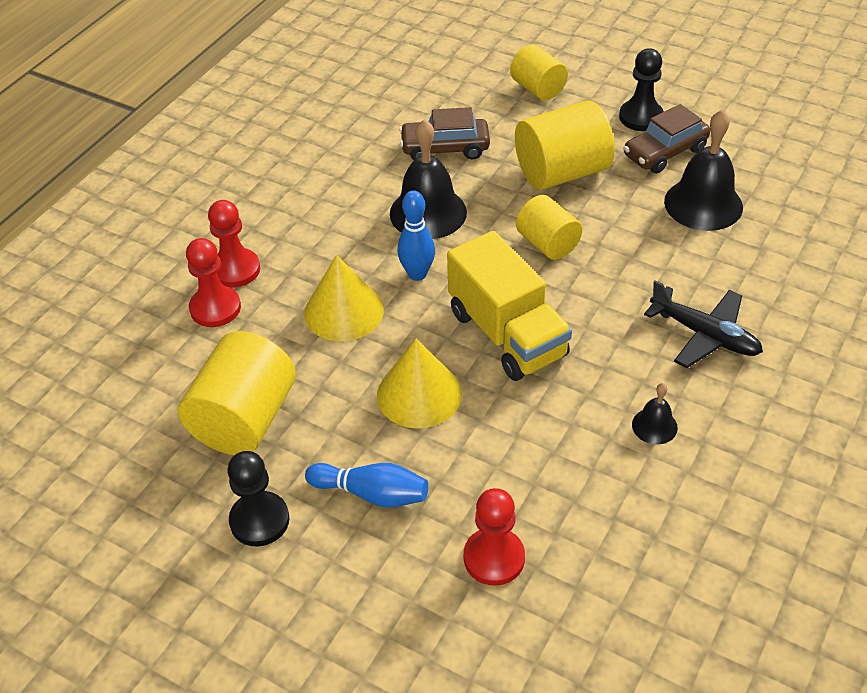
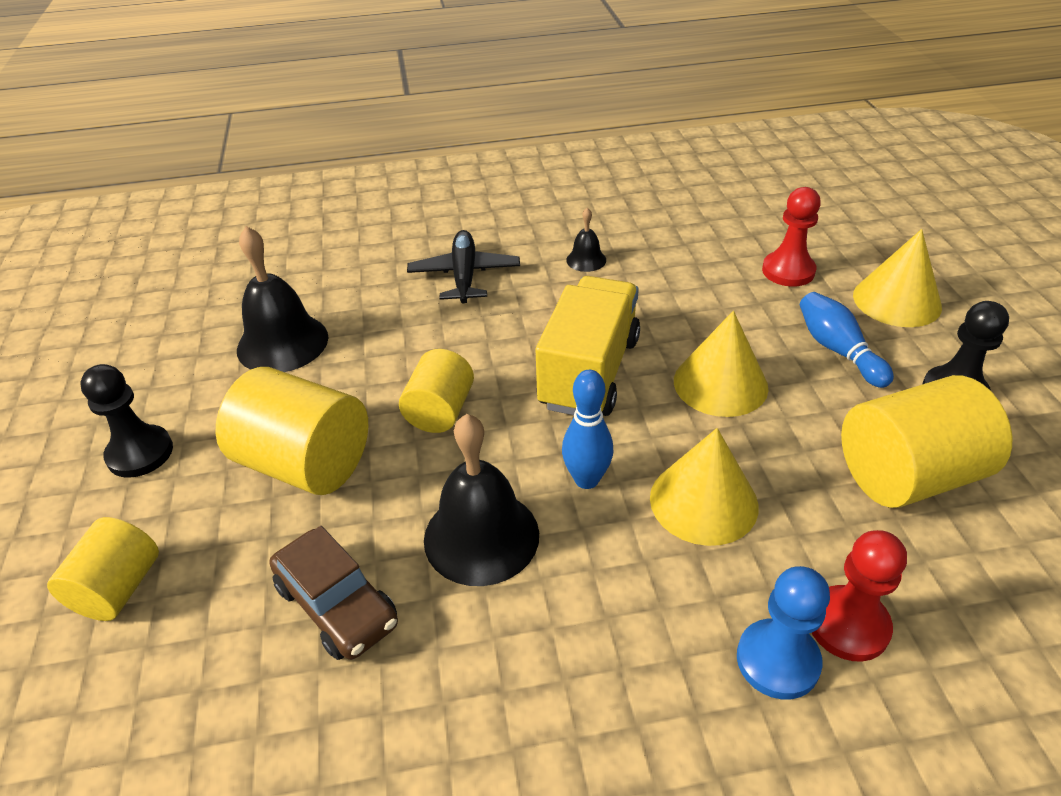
camera: 130 degrees left, 5 degrees down
(235, 270) = (777, 660): red pawn -> blue pawn
(374, 598) = (896, 300): none -> yellow cone
(665, 152) = (206, 403): brown car -> none

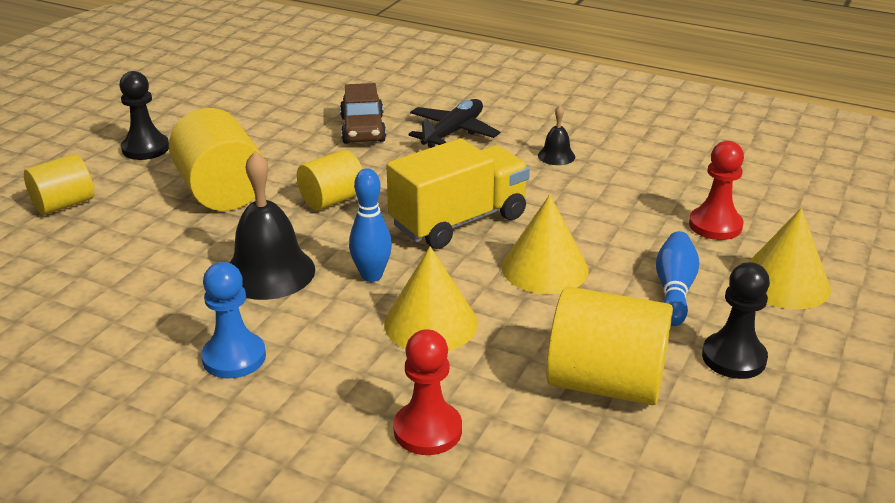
camera: 35 degrees right, 10 degrees down
(282, 343) = (288, 125): black bell -> none
(337, 605) = (153, 264): brown car -> brown car (363, 129)
(777, 660) = (355, 420): blue pawn -> blue pawn (234, 357)

